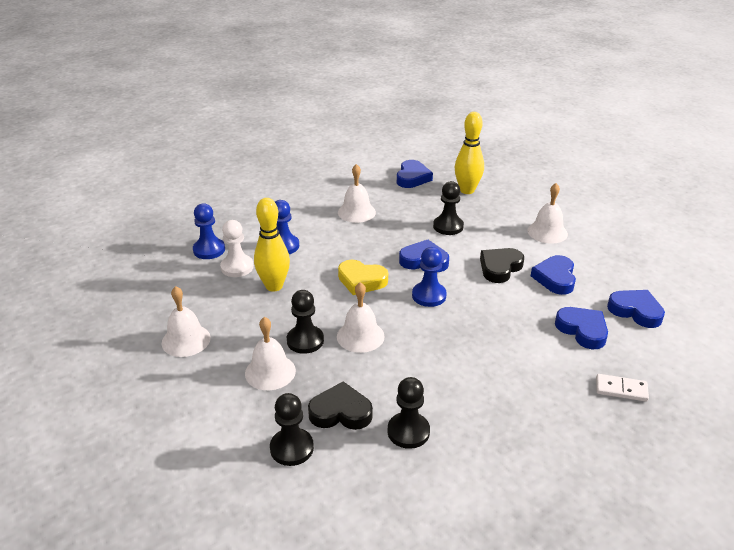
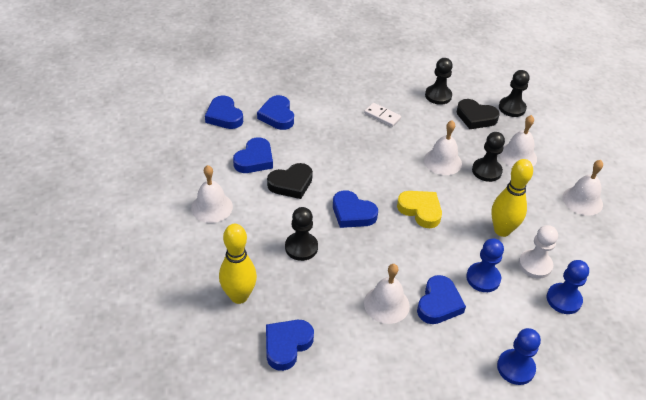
camera: 160 degrees left, 10 degrees up
(315, 222) = (439, 303): none -> blue heart
(429, 296) = (370, 177): blue pawn -> blue pawn (515, 368)
(621, 389) = (292, 78): white domino -> white domino (382, 116)

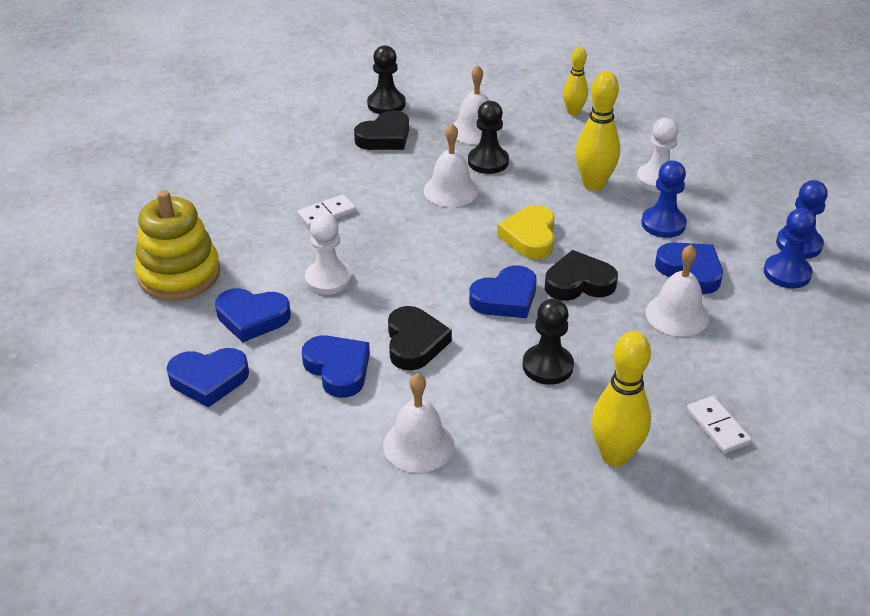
camera: 65 degrees left, 5 degrees down
(287, 345) = (717, 427): blue heart -> white domino
(296, 80) = (179, 274): none -> yellow stacking toy
(325, 134) = (328, 279): none -> white pawn
(389, 245) = (579, 283): none -> black heart
(420, 210) = (530, 237): yellow heart -> yellow heart turned 60 degrees counterclockwise
(438, 96) = (320, 153): black pawn -> none
(563, 299) = (714, 178): blue pawn -> blue pawn (787, 273)
(582, 200) = (573, 112): white bell -> yellow bowling pin

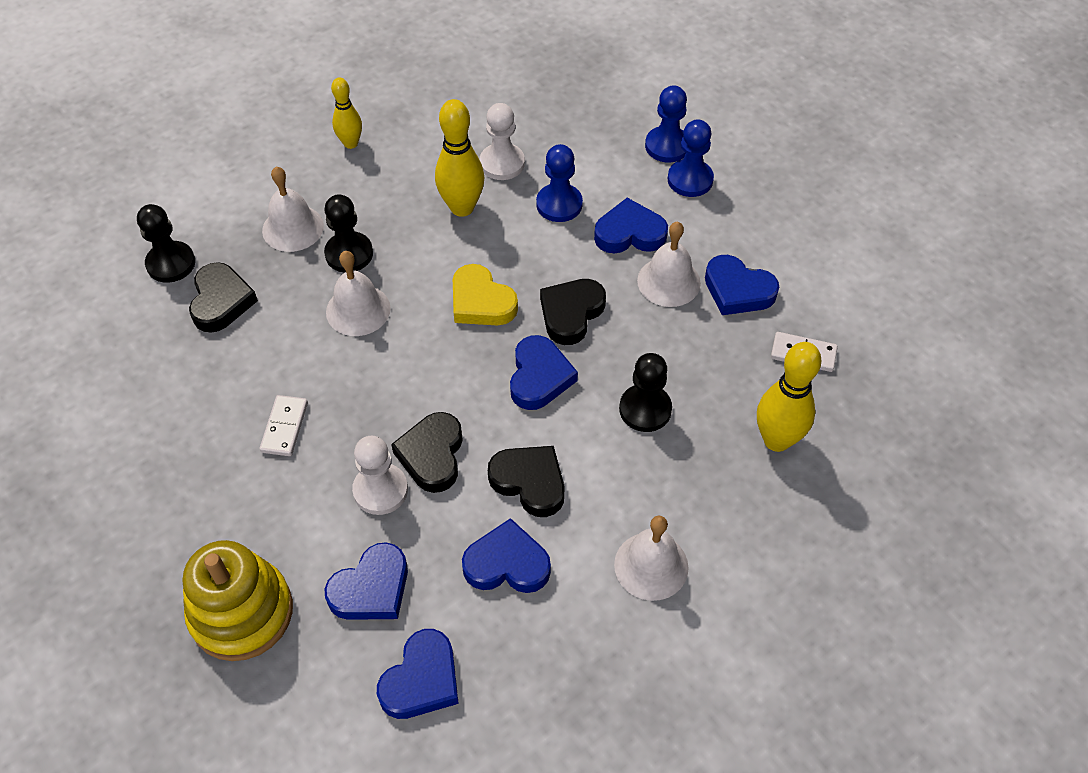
camera: 50 degrees left, 15 degrees up
(381, 286) = (432, 455): none -> black heart
(723, 356) = (738, 290): none -> blue heart

